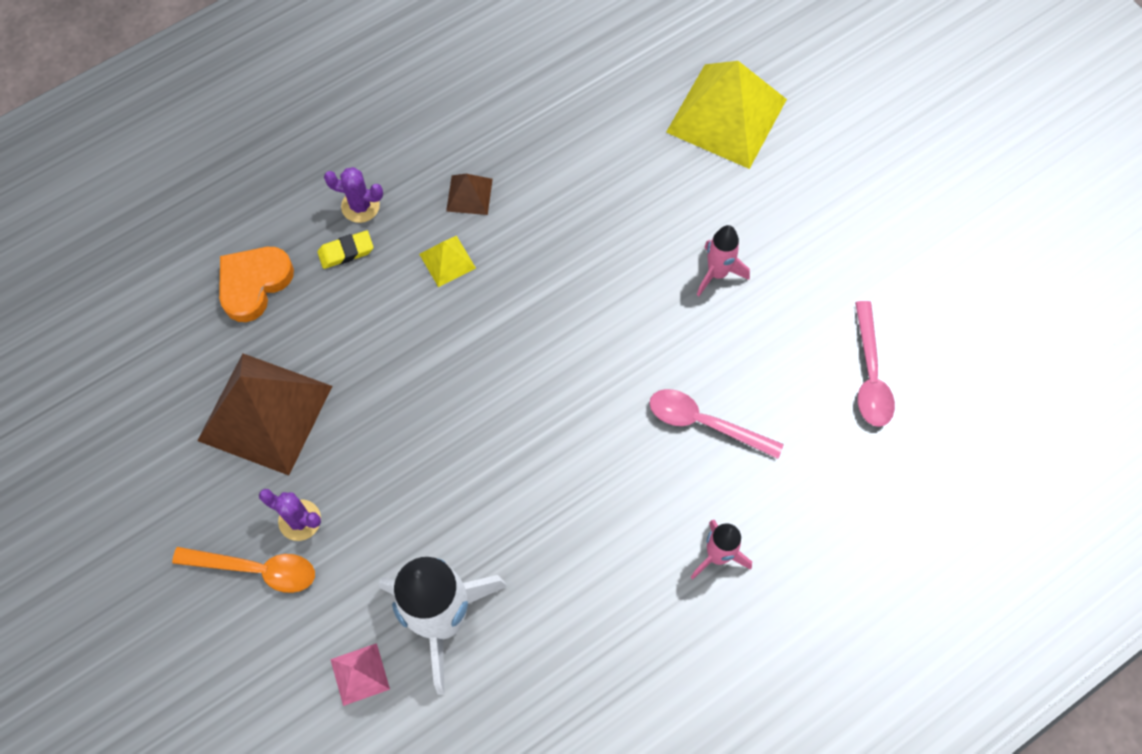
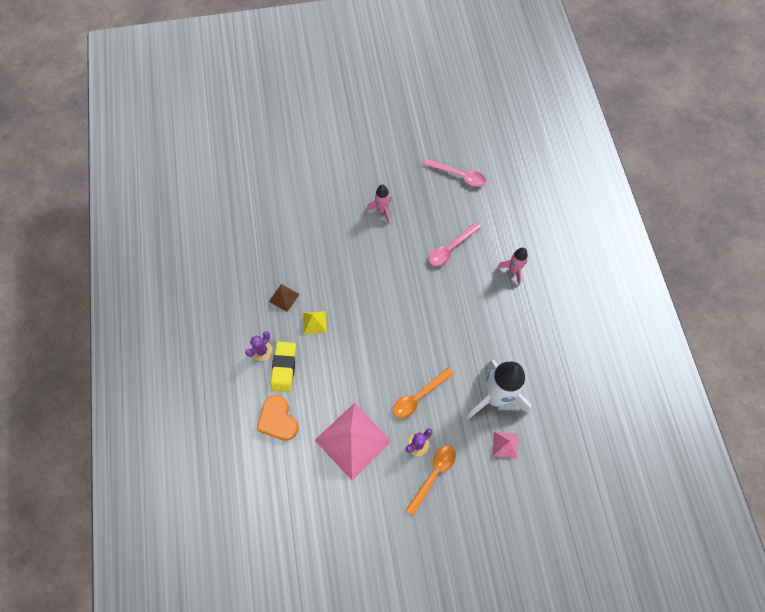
camera: 65 degrees left, 0 degrees up
(265, 413) = (353, 440): brown pyramid -> pink pyramid
(346, 252) = (284, 367): yellow eraser -> yellow eraser, size x1.62
(387, 486) = (419, 396): none -> orange spoon
(726, 115) = (304, 171): yellow pyramid -> none

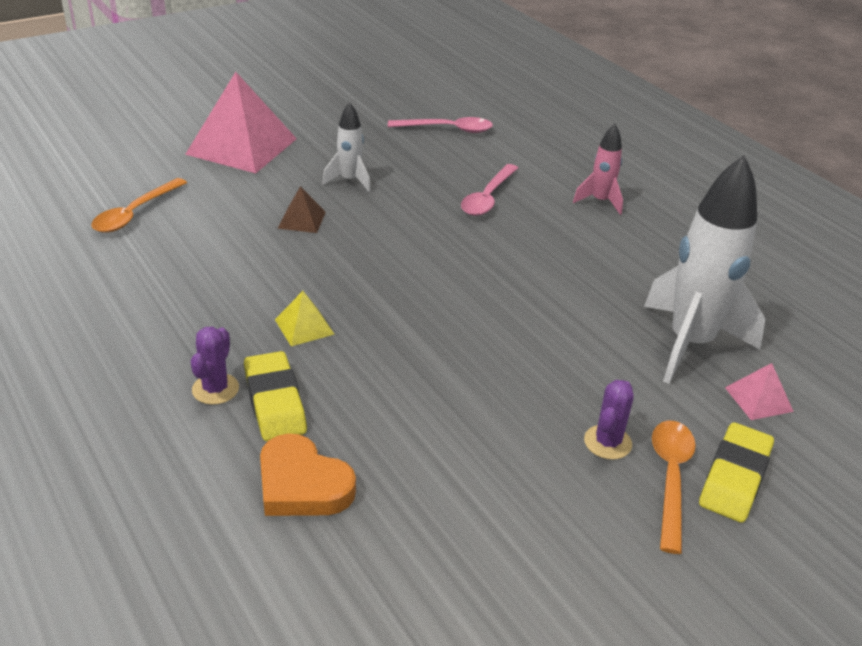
camera: 25 degrees left, 30 degrees down
(284, 297) = (227, 309): brown pyramid -> brown pyramid (302, 220)
(353, 440) = (480, 472): pink pyramid -> pink pyramid (242, 146)
(382, 211) = (350, 181): pink rocket -> white rocket
(419, 396) = (561, 376): orange spoon -> orange spoon (135, 213)
(462, 485) = (734, 477): none -> yellow eraser

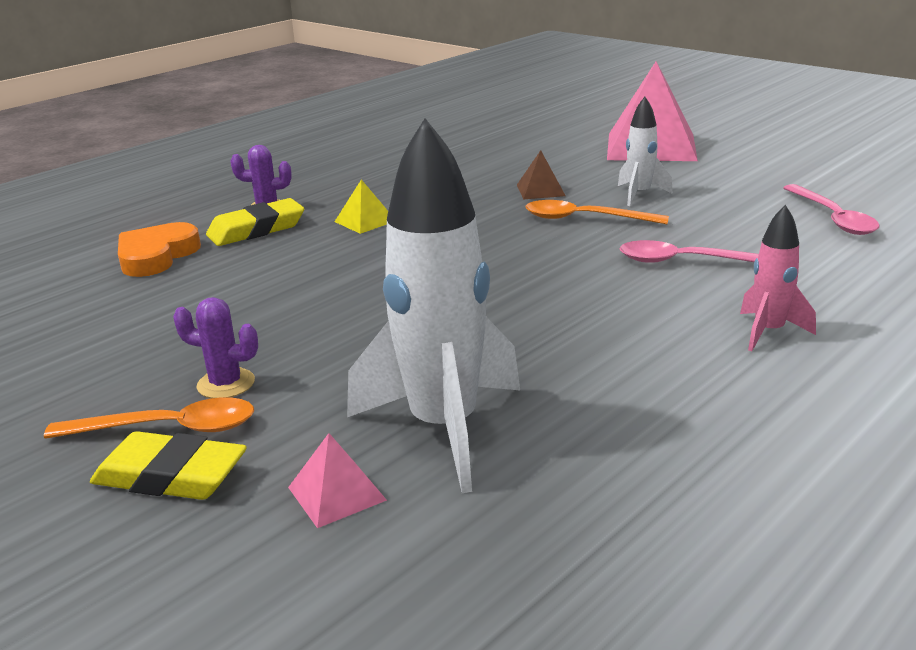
camera: 80 degrees right, 10 degrees down
(135, 213) = (493, 140): orange spoon -> orange spoon (585, 219)

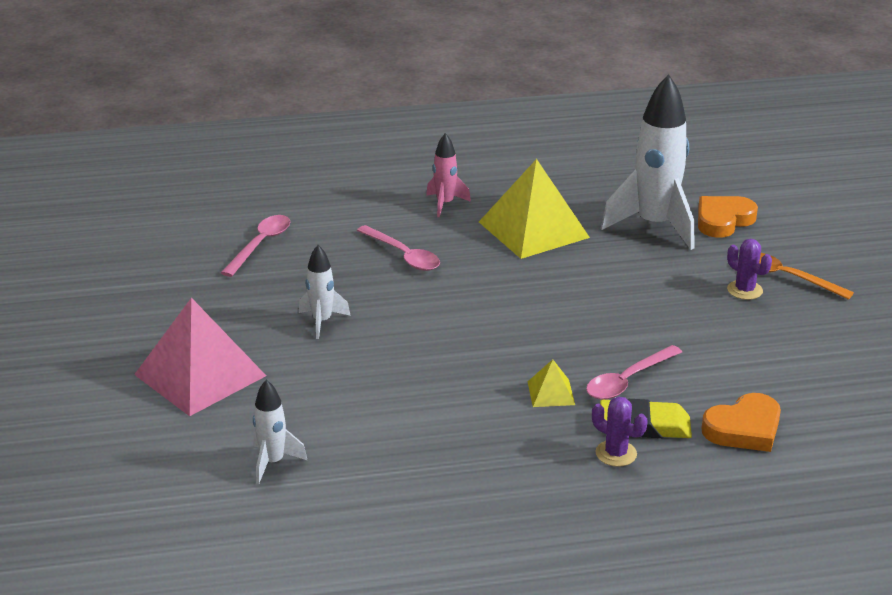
camera: 145 degrees left, 5 degrees up
(171, 476) = (793, 254): yellow eraser -> none
(301, 250) = (627, 380): none -> pink spoon
(337, 493) = (723, 220): pink pyramid -> orange heart
(511, 136) = (273, 462): none -> white rocket
(540, 190) = (377, 363): brown pyramid -> none
(585, 219) = (399, 316): orange spoon -> none
(602, 348) = (534, 229): none -> yellow pyramid

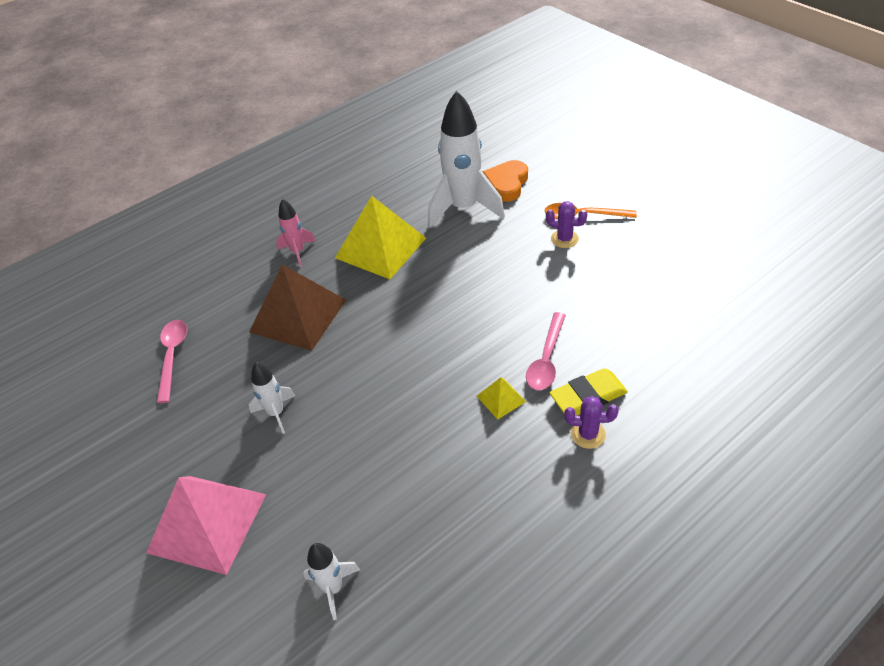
camera: 25 degrees left, 15 degrees up
(403, 255) = (298, 315): pink spoon -> brown pyramid
(744, 429) = (655, 365): orange heart -> none

